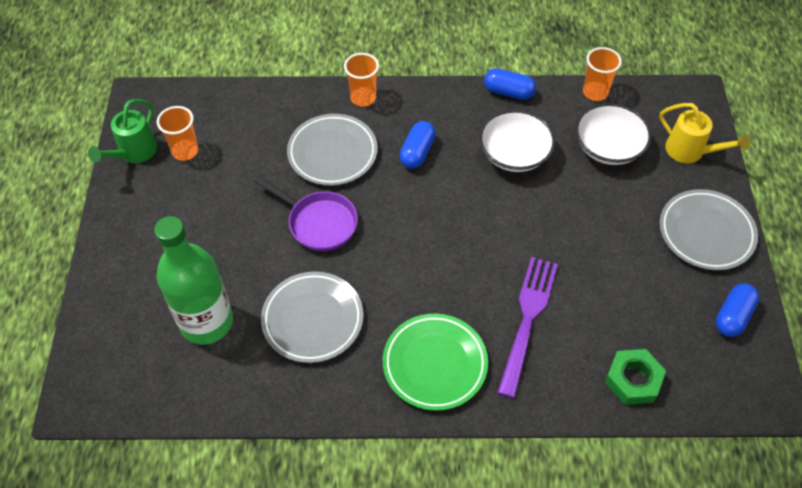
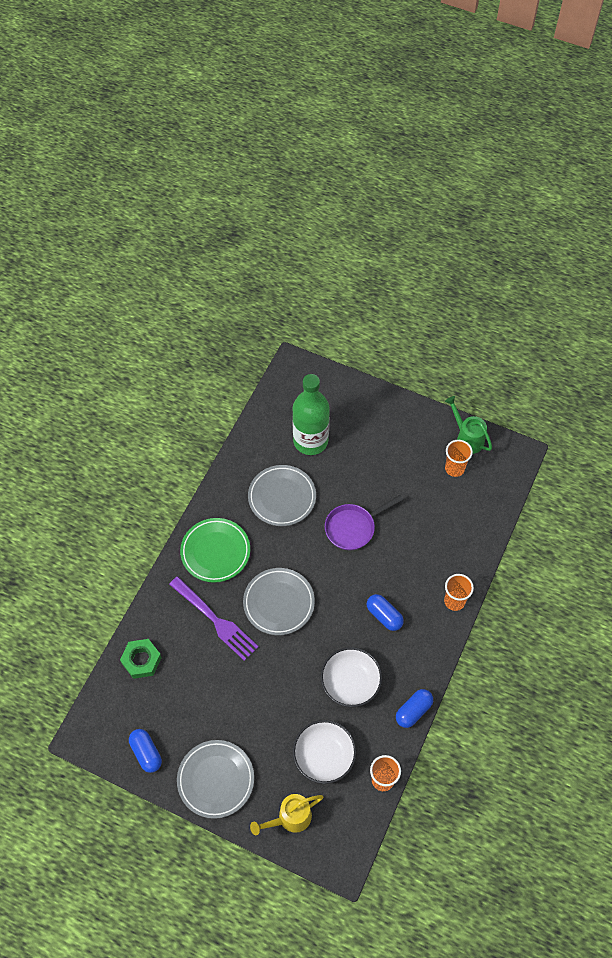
camera: 115 degrees right, 5 degrees up
(332, 153) = (410, 559): grey plate -> grey plate (279, 603)

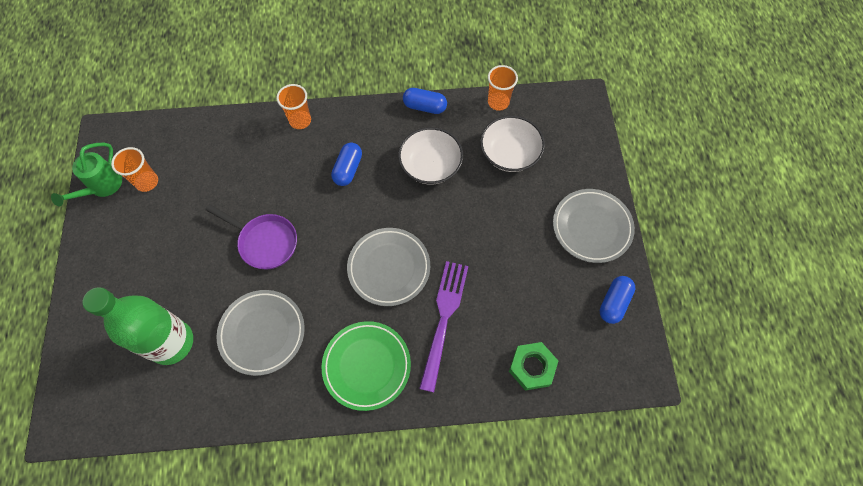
camera: 120 degrees left, 5 degrees up
(290, 818) = (578, 153): yellow watering can -> none

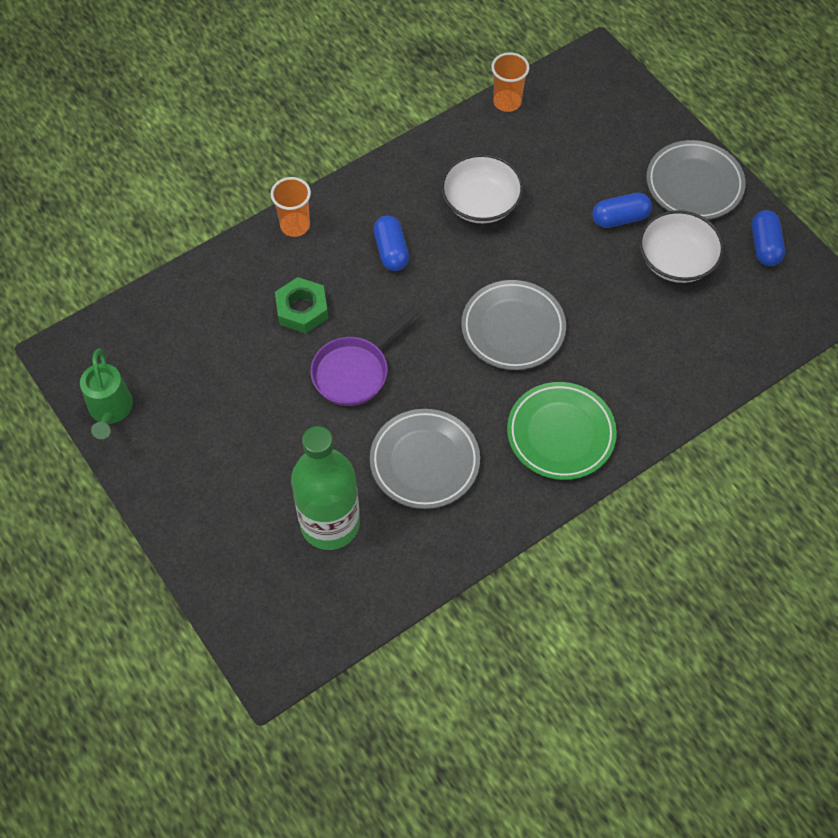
camera: 30 degrees left, 5 degrees down
(147, 182) = (162, 378): orange cup -> none
(265, 242) = (355, 371): purple pan -> purple pan turned 135 degrees clockwise
(425, 107) = (428, 144): blue capsule -> blue capsule (620, 218)
(444, 319) = (607, 348): purple fork -> none
(509, 153) = (558, 150): white bowl -> white bowl (676, 260)
(532, 367) = (727, 347): green nut -> green nut (302, 309)

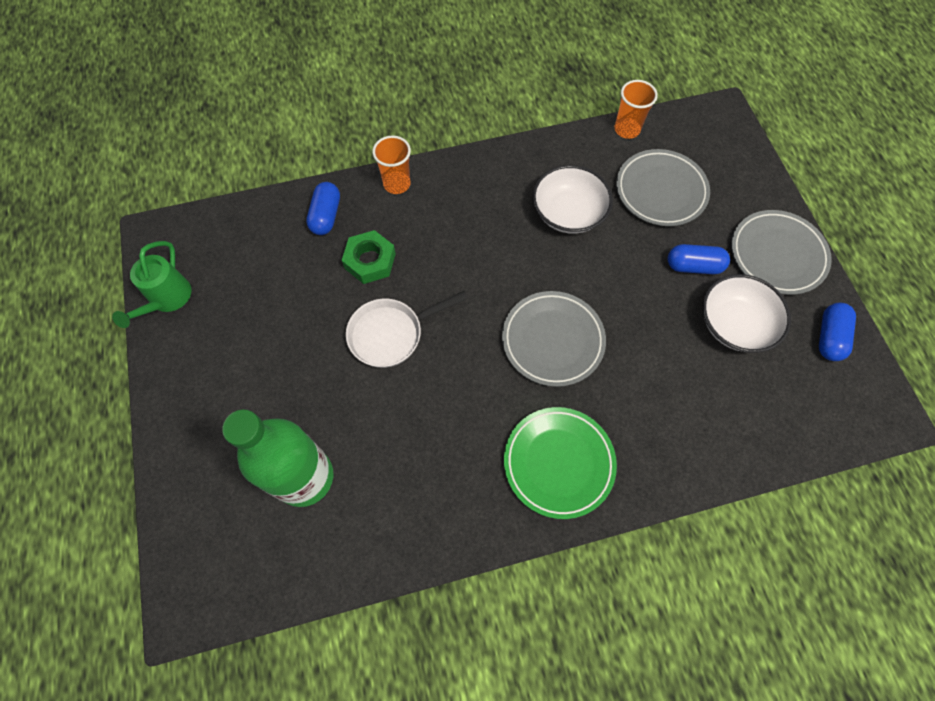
camera: 20 degrees right, 5 degrees up
(355, 371) = (391, 334): purple pan -> white pan
(391, 251) = (470, 232): blue capsule -> blue capsule (326, 216)
(424, 461) = (418, 445): grey plate -> grey plate (660, 191)

